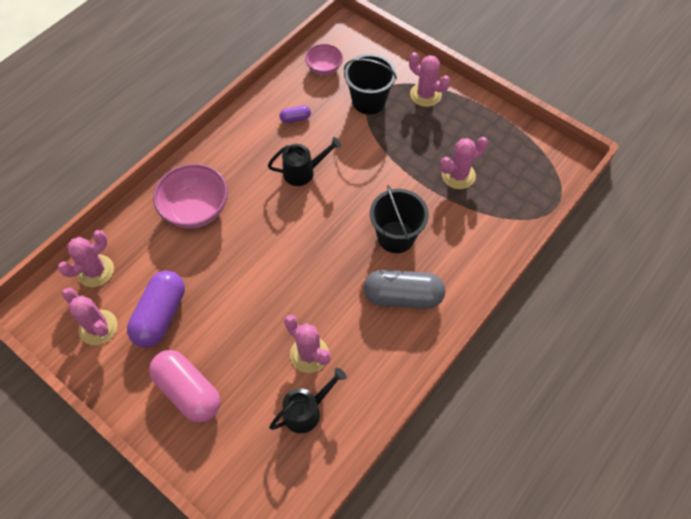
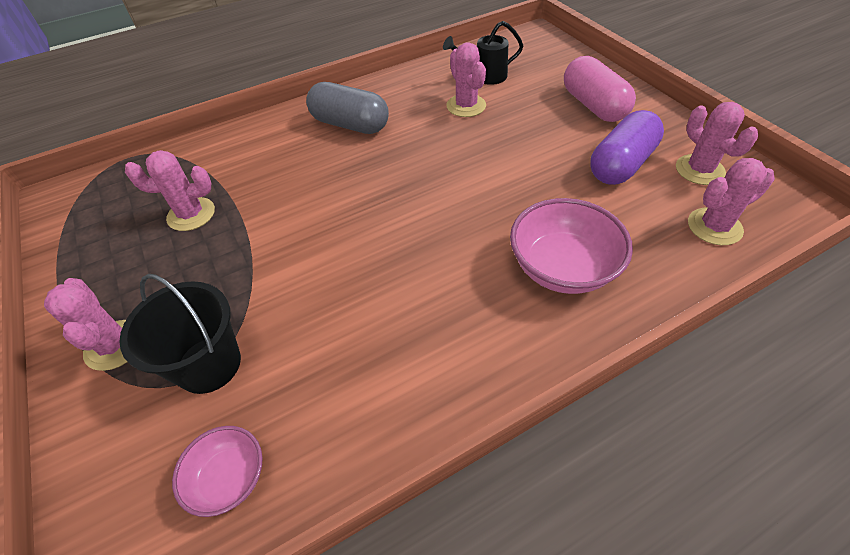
camera: 155 degrees left, 10 degrees down
(295, 118) = (349, 373): purple capsule -> none
(303, 172) = (383, 276): black watering can -> none
(396, 237) = (318, 172): black bucket -> none

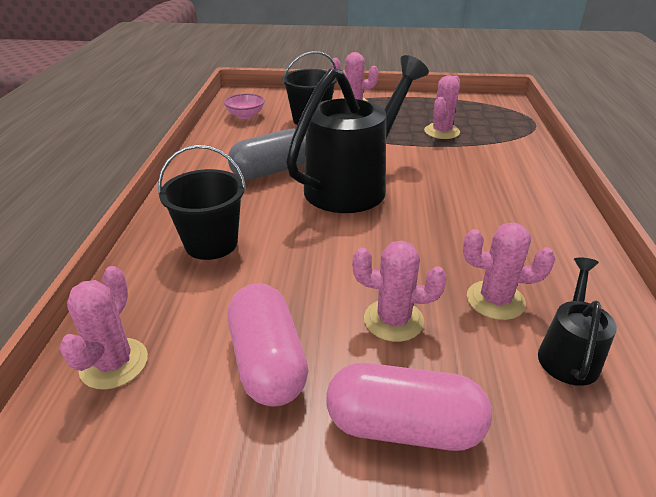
camera: 120 degrees right, 15 degrees down
(350, 124) = (512, 214): grey capsule -> grey capsule (272, 171)
(373, 227) = (354, 185): none -> black watering can
(562, 268) = (211, 243): pink bowl -> black bucket
(621, 164) = (267, 362): purple capsule -> pink capsule
(699, 170) = (177, 430): pink cactus -> pink cactus (393, 320)

